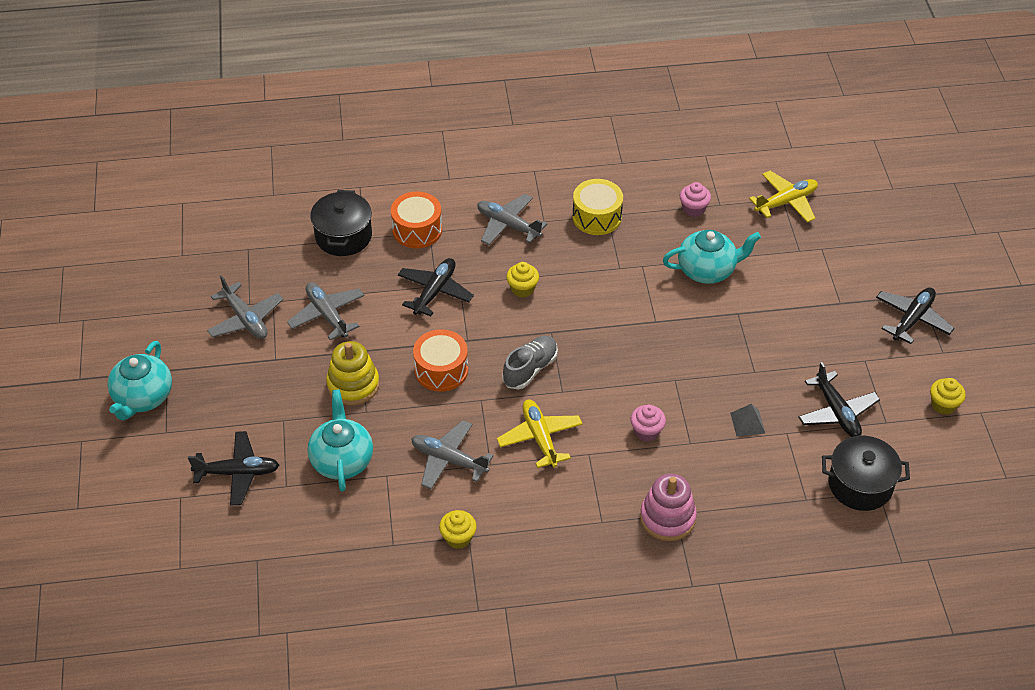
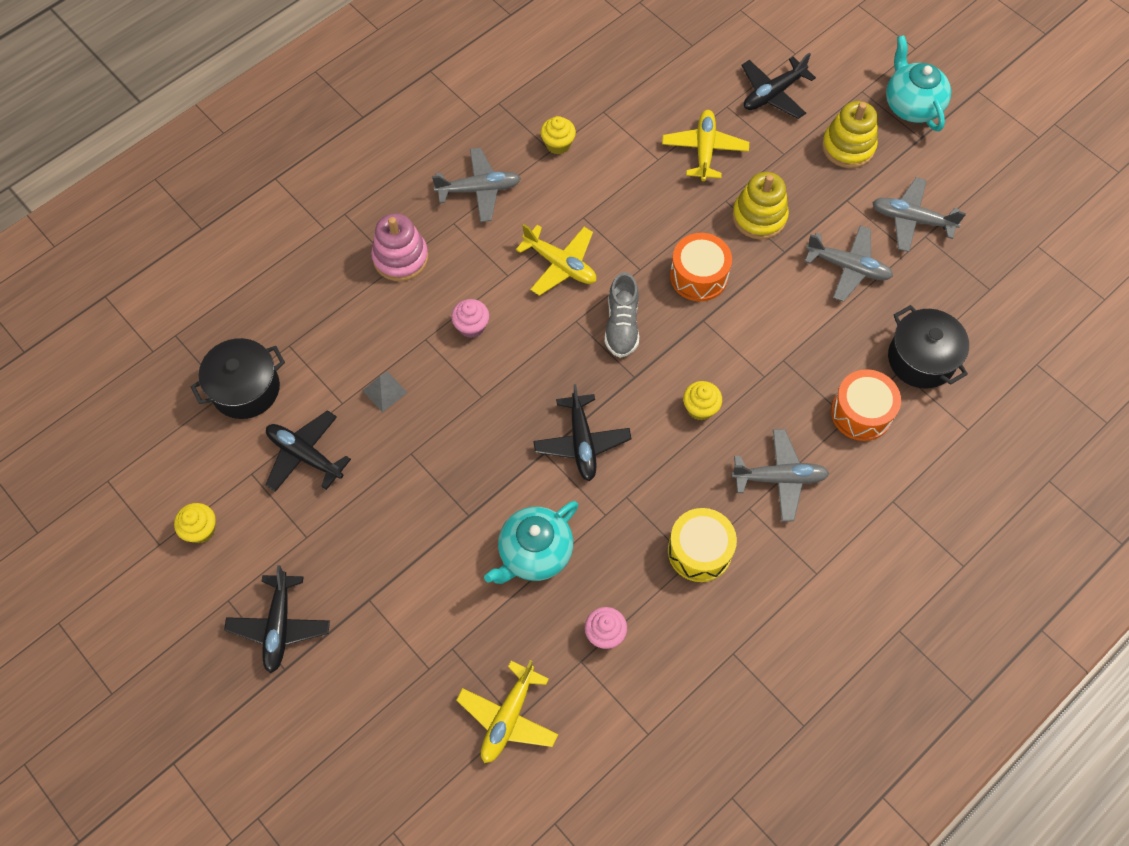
camera: 145 degrees right, 15 degrees up
(229, 396) = (848, 147): none -> yellow stacking toy
(342, 460) = (704, 150): turquoise teapot -> yellow plane
(435, 291) = (778, 352): black plane -> black plane (582, 442)
(449, 460) = (620, 200): grey plane -> grey plane (479, 190)

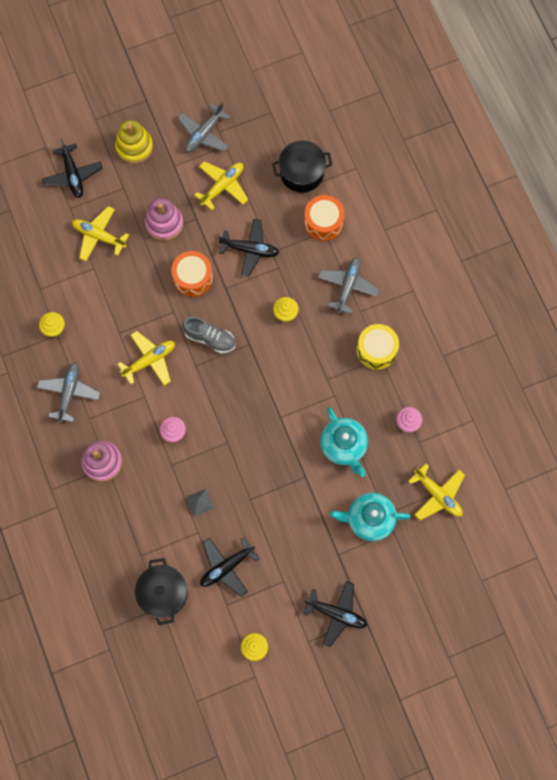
camera: 70 degrees left, 10 degrees up
(582, 442) = (281, 392): black plane -> black plane (250, 250)
(759, 217) = (164, 223): yellow stacking toy -> pink stacking toy
(848, 267) = (223, 186): grey plane -> yellow plane
(911, 105) = (119, 94): turquoise teapot -> turquoise teapot (369, 519)

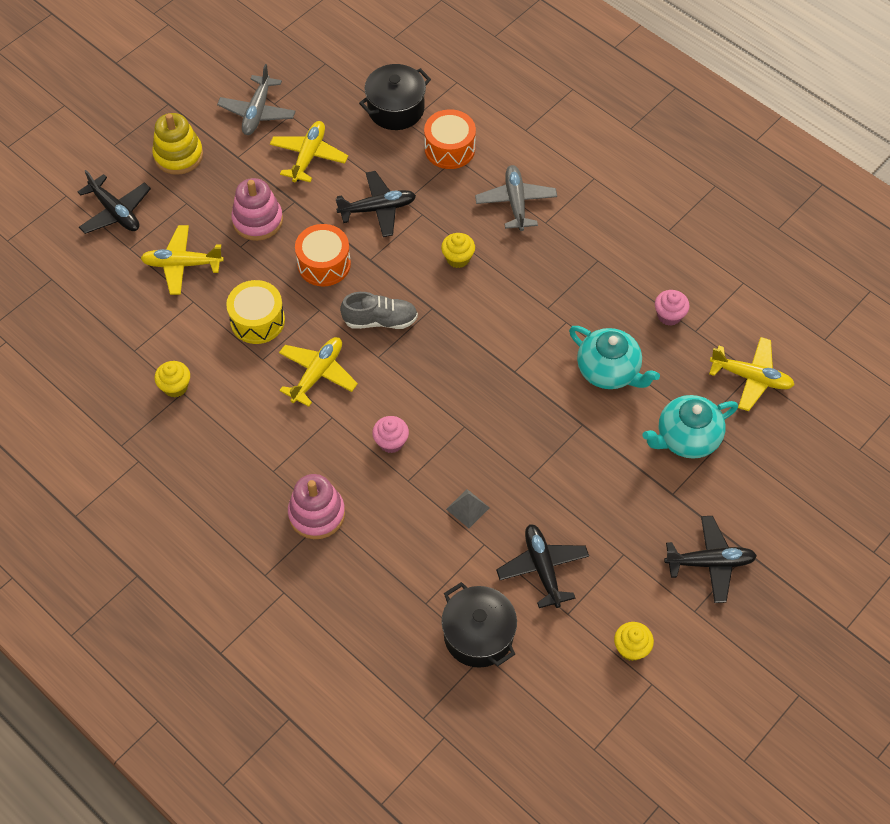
camera: 25 degrees left, 15 degrees down
(69, 393) = (232, 452): grey plane -> none
(226, 567) = (542, 568): black plane -> black plane turned 135 degrees clockwise
(376, 350) = (588, 254): yellow drum -> yellow drum (257, 320)

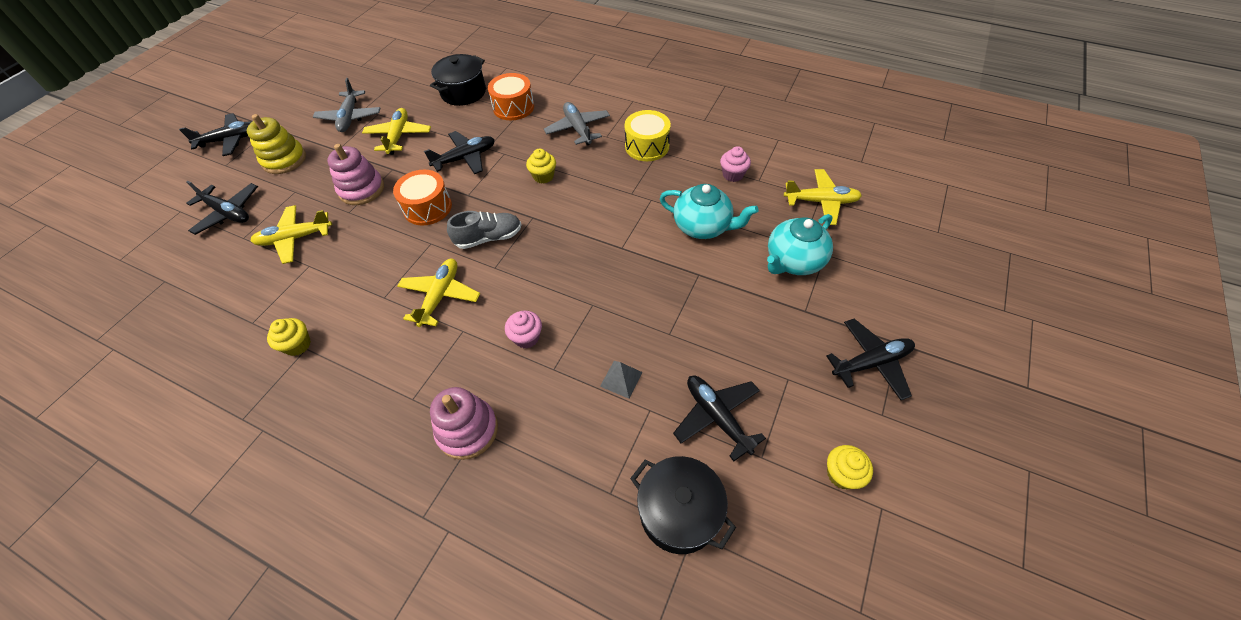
camera: 15 degrees left, 5 degrees down
(122, 110) = (231, 140): none -> black plane
(257, 320) = (374, 266): yellow drum -> yellow drum (647, 146)

